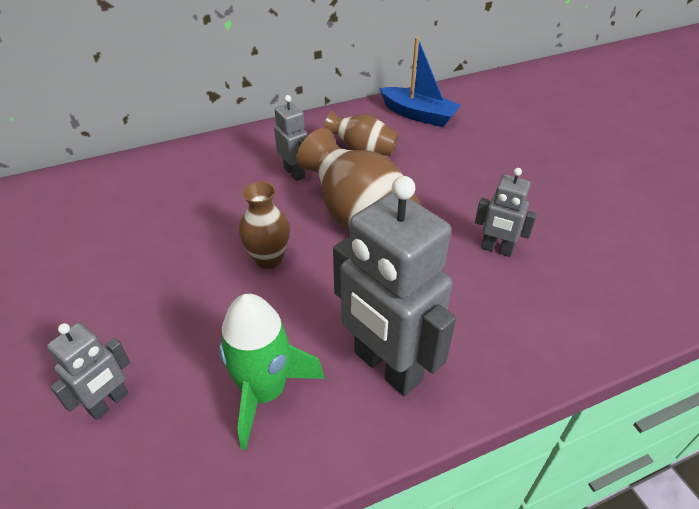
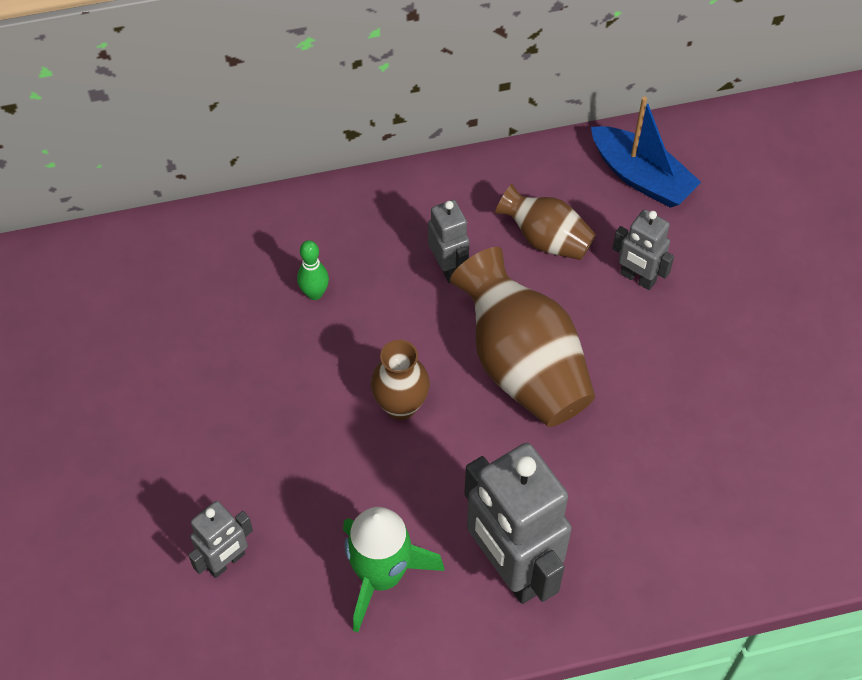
camera: 10 degrees right, 15 degrees up
(193, 198) = (314, 293): none -> green bowling pin
(496, 249) = (677, 434): grey robot -> grey robot (637, 278)

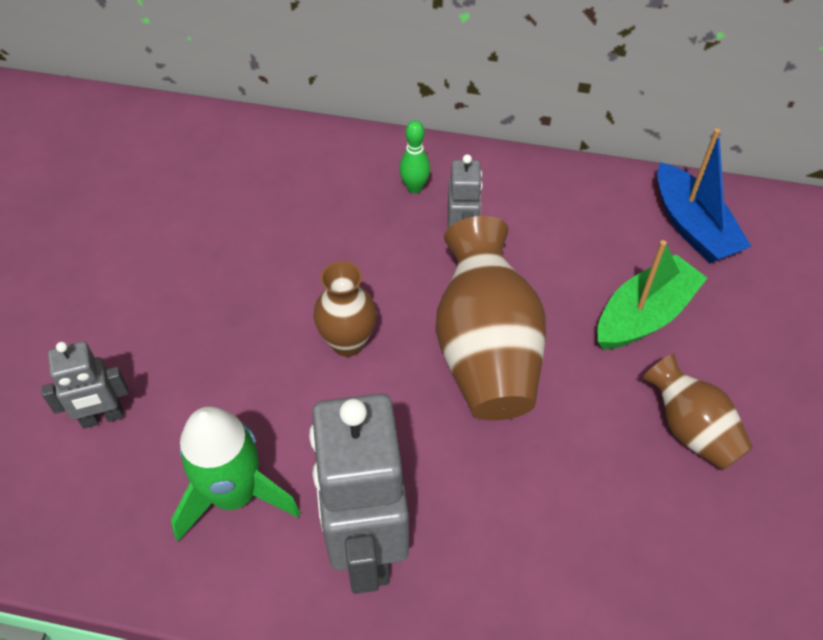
camera: 25 degrees right, 5 degrees down
(314, 293) = (328, 217): green bowling pin -> green bowling pin (414, 187)
(546, 239) = (569, 247): brown vase -> brown vase (690, 429)
(637, 278) = (644, 315): grey robot -> green boat

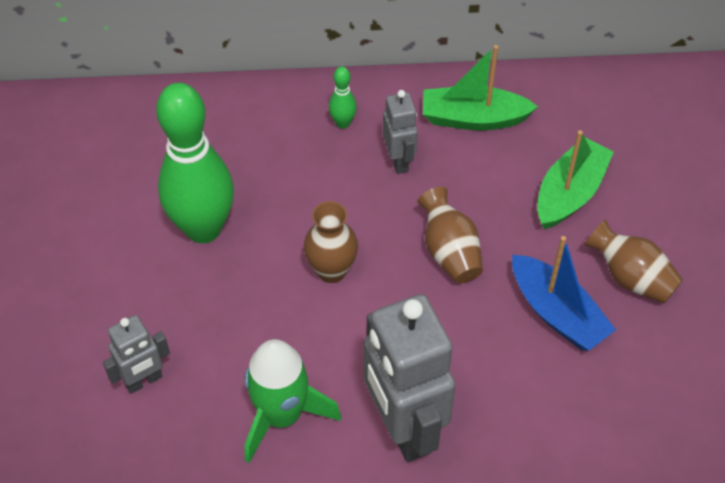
camera: 15 degrees left, 0 degrees up
(228, 267) = (203, 229): none -> green bowling pin
(486, 351) = (449, 252): brown vase -> brown vase, size x0.58
(558, 211) = (473, 118): none -> green boat
(692, 227) = (588, 109): blue boat -> blue boat (557, 313)

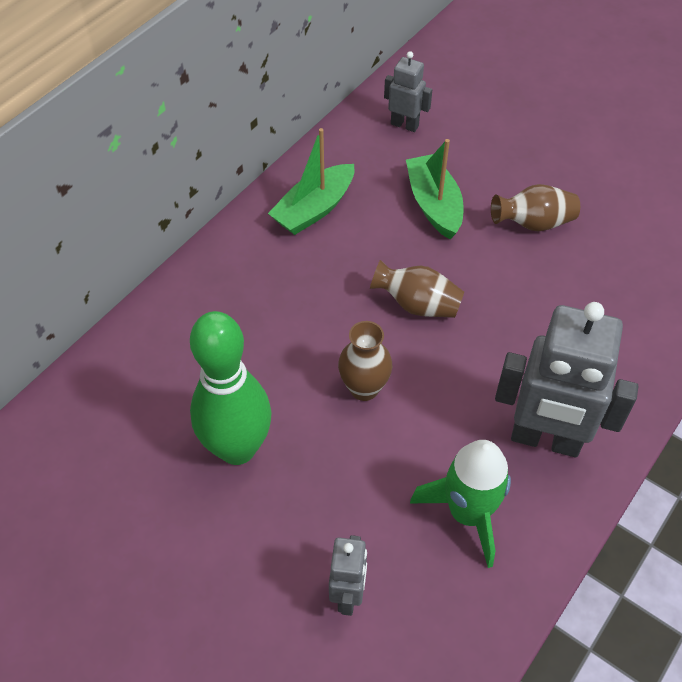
camera: 50 degrees left, 0 degrees up
(343, 123) = (233, 286): green bowling pin -> none
(399, 161) = (306, 277): grey robot -> grey robot (404, 125)
(557, 313) = (526, 282): blue boat -> none

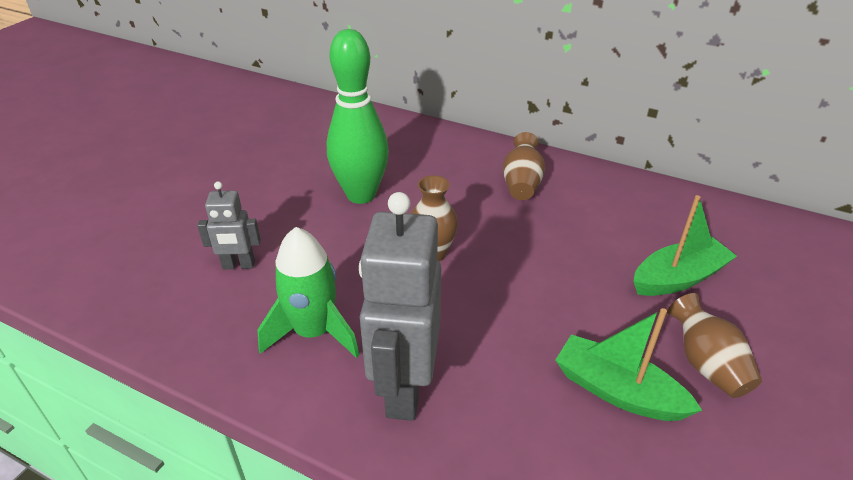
camera: 80 degrees right, 15 degrees down
(314, 209) = (619, 201): green boat -> green boat (617, 391)
(404, 125) = (777, 246): grey robot -> none
(417, 305) = (539, 278): brown vase -> brown vase (521, 184)

